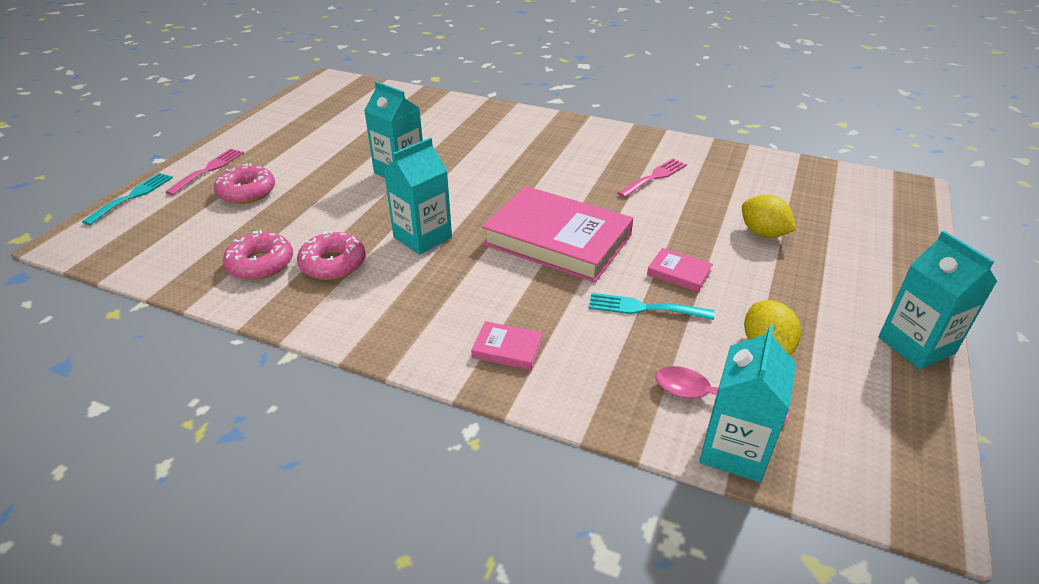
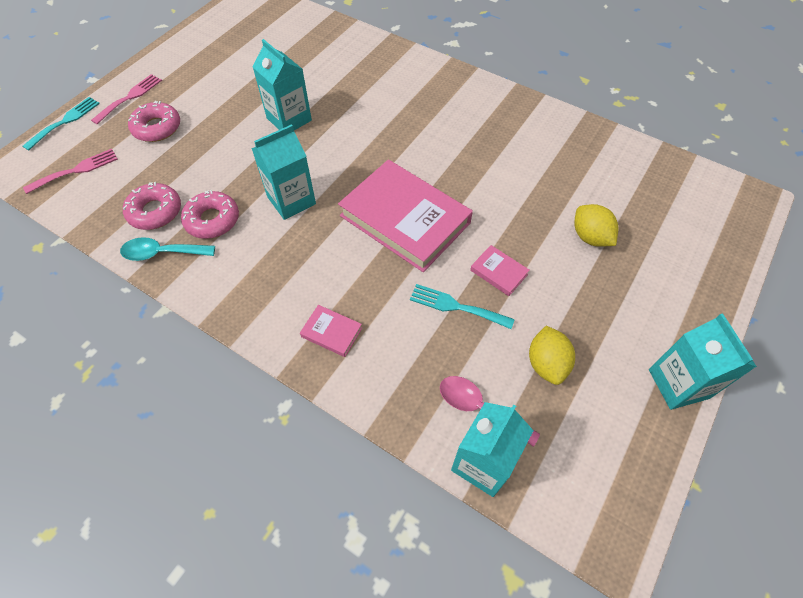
camera: 10 degrees right, 20 degrees up
(278, 300) = (162, 253): none -> turquoise spoon
(654, 177) = (514, 154): pink fork -> pink fork (76, 170)

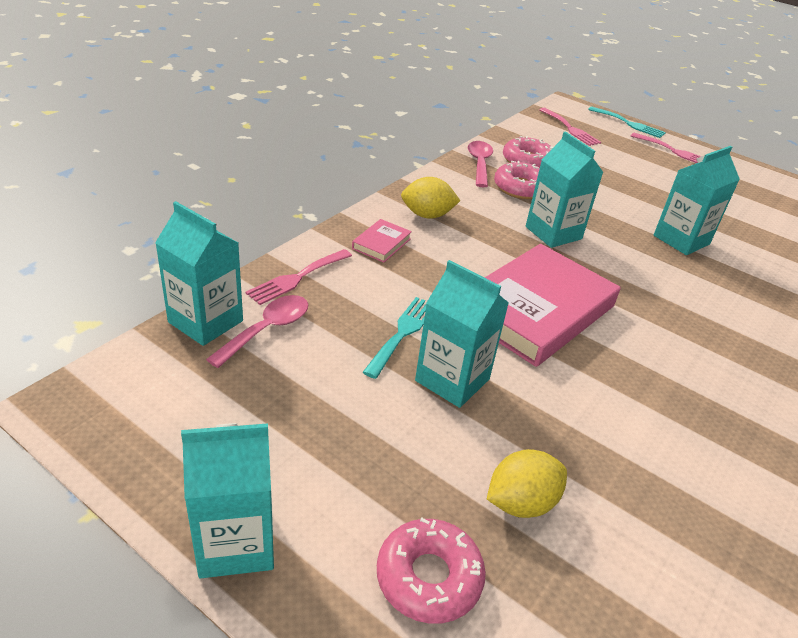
camera: 90 degrees right, 20 degrees down
(157, 128) = (637, 164): pink donut -> pink donut (429, 577)
(162, 253) = (479, 164): turquoise spoon -> pink spoon
(401, 398) = (296, 278): none -> pink fork
(498, 272) = (452, 380): pink book -> turquoise carton
(546, 363) = (307, 398): yellow lemon -> yellow lemon (427, 215)

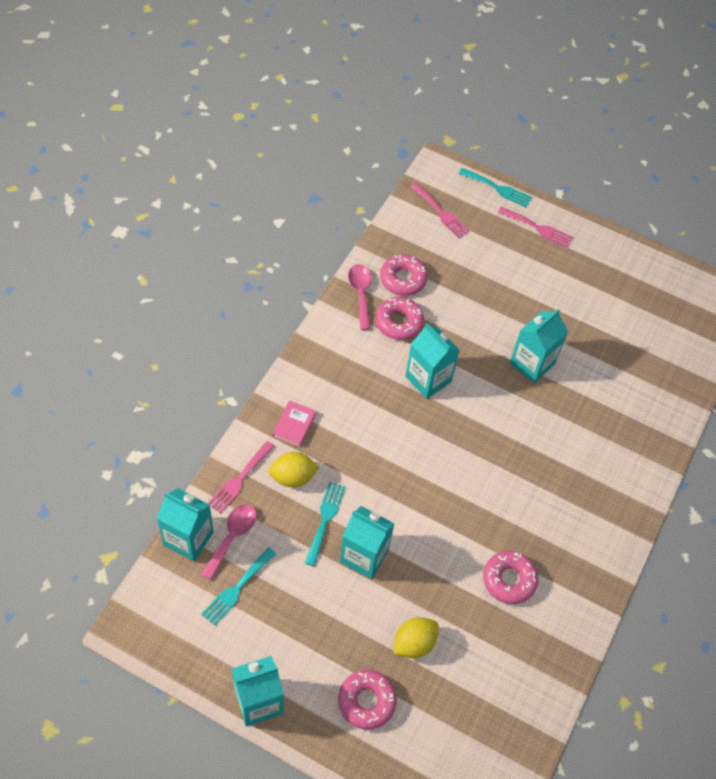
camera: 10 degrees left, 20 degrees up
(253, 386) = (236, 589): none -> turquoise fork
(427, 215) = (325, 380): yellow lemon -> yellow lemon (293, 477)
(536, 310) = (417, 474): pink book -> none
(675, 444) = (509, 580): none -> pink donut

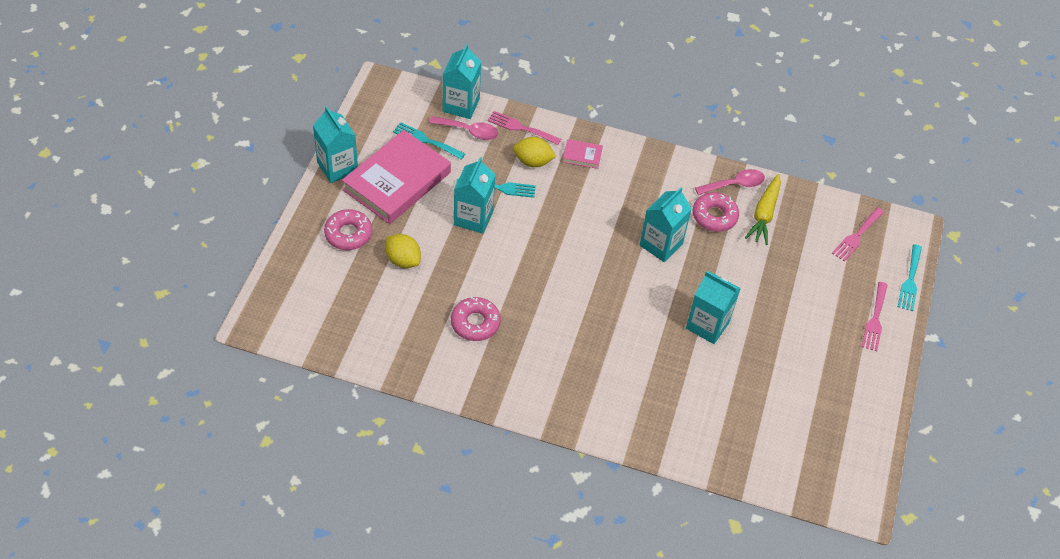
camera: 80 degrees right, 5 degrees down
(293, 477) = (533, 161): yellow lemon -> yellow lemon turned 60 degrees counterclockwise
(295, 632) = (397, 181): none -> pink book
(403, 279) = (764, 214): pink donut -> yellow carrot

